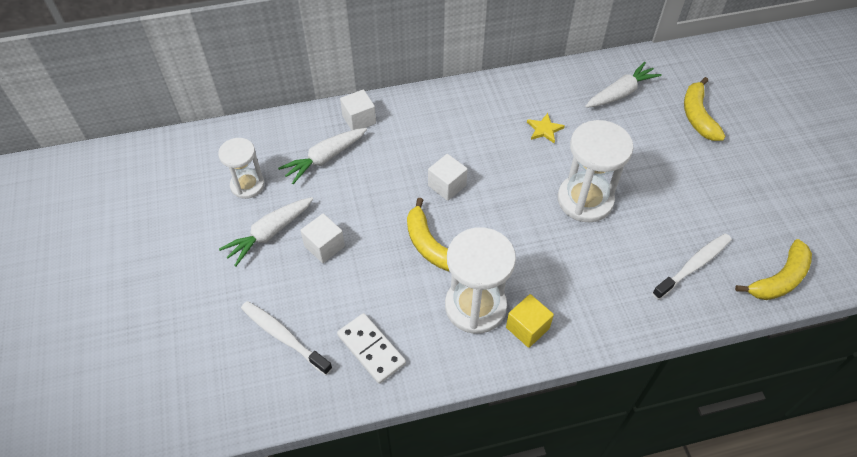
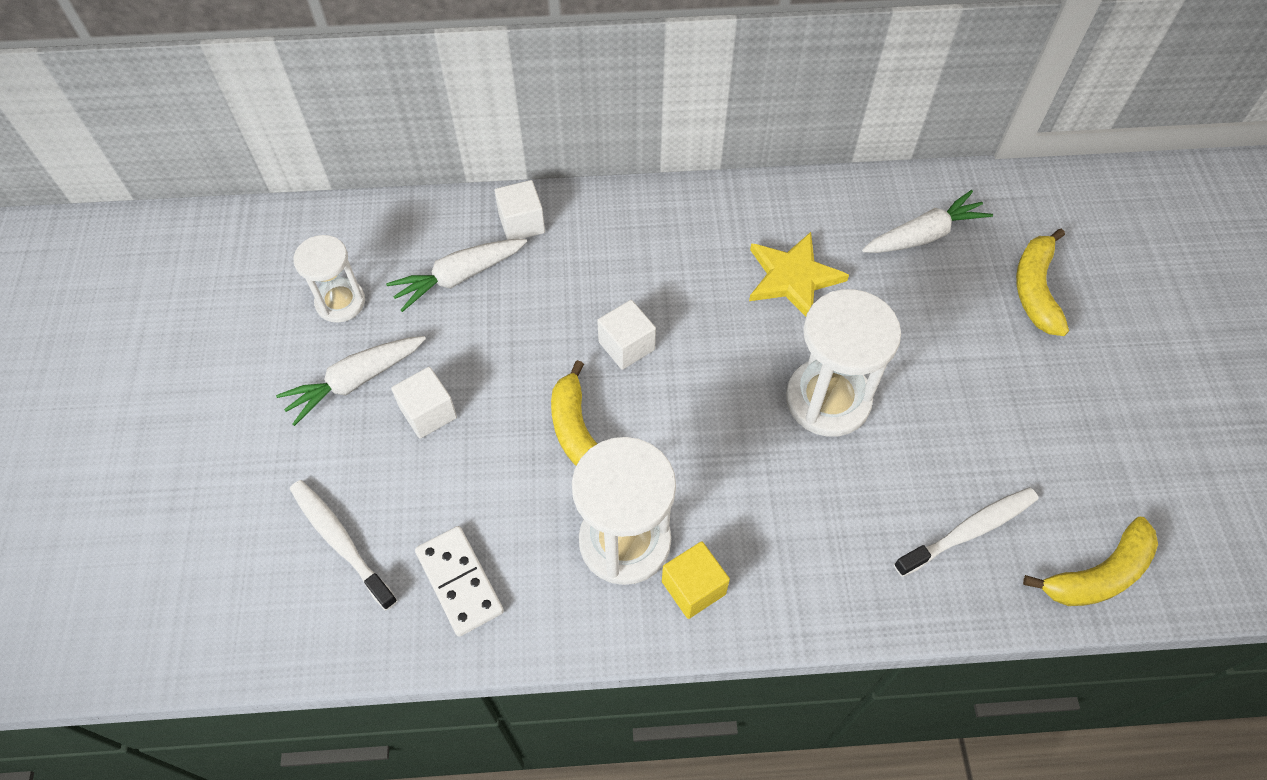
camera: 10 degrees right, 5 degrees up
(544, 129) = (793, 278): yellow star -> yellow star, size x1.78

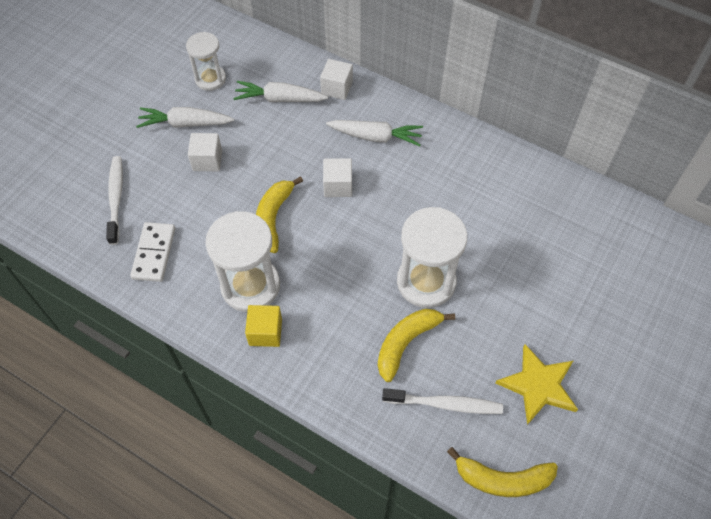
camera: 35 degrees right, 0 degrees up
(793, 278) = (466, 203): yellow star -> yellow star (538, 385)
(924, 235) = (571, 224): white carrot -> white carrot (375, 137)
(1035, 289) = (616, 297): yellow banana -> yellow banana (406, 343)

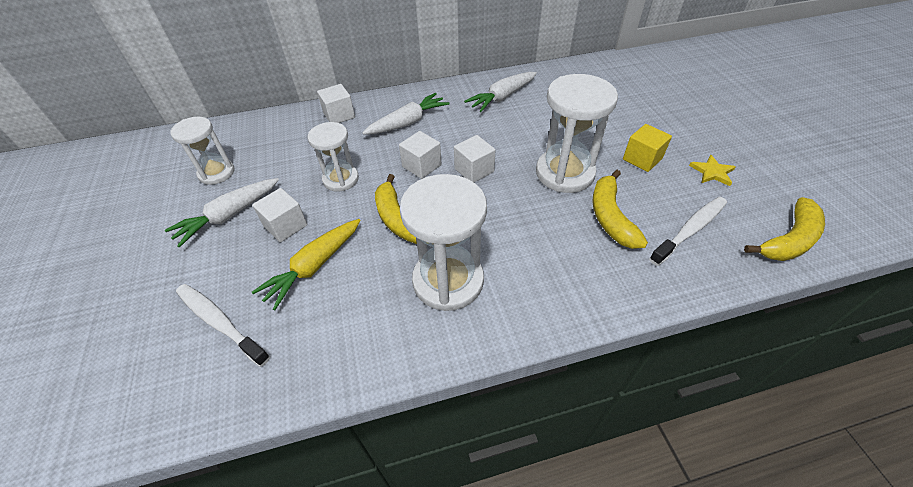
camera: 45 degrees left, 10 degrees down
(154, 253) = (322, 333): white domino -> none
(193, 206) = (314, 267): none -> yellow carrot
(265, 332) = (508, 302): yellow cube -> yellow cube (642, 159)
(275, 151) = (341, 179): none -> white hourglass
(280, 99) = (300, 147): white carrot -> white carrot (502, 97)
(367, 221) = (474, 170): none -> white cube
(538, 385) = (712, 172): yellow star -> yellow star, size x0.56

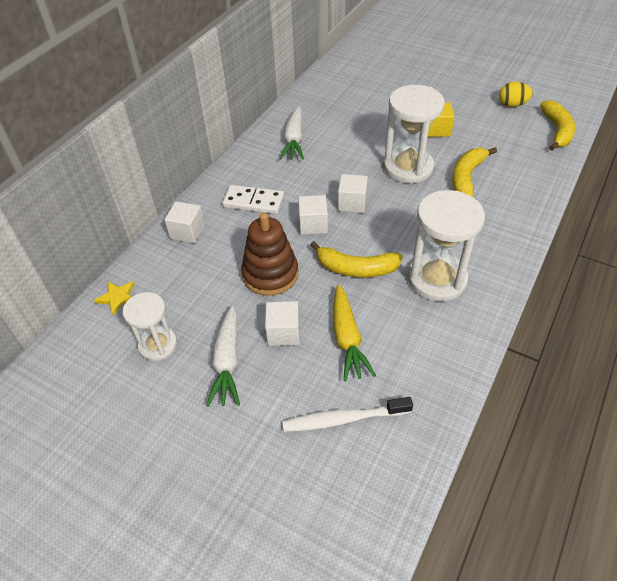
camera: 45 degrees left, 0 degrees up
(341, 179) = (270, 274): white hourglass -> brown stacking toy
(408, 122) = (254, 201): white carrot -> white domino
(610, 217) = (467, 177): yellow banana -> yellow banana turned 75 degrees clockwise
(689, 230) = (512, 157): white toothbrush -> none
(712, 172) = (481, 114): yellow star -> yellow star (117, 297)
(765, 183) = (512, 105): none -> yellow egg

